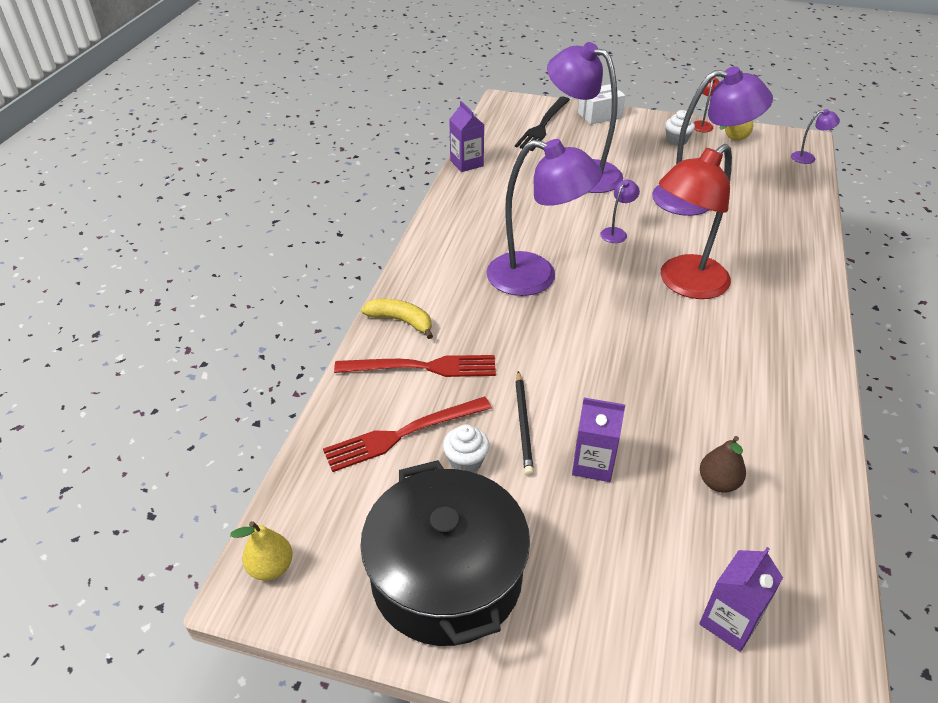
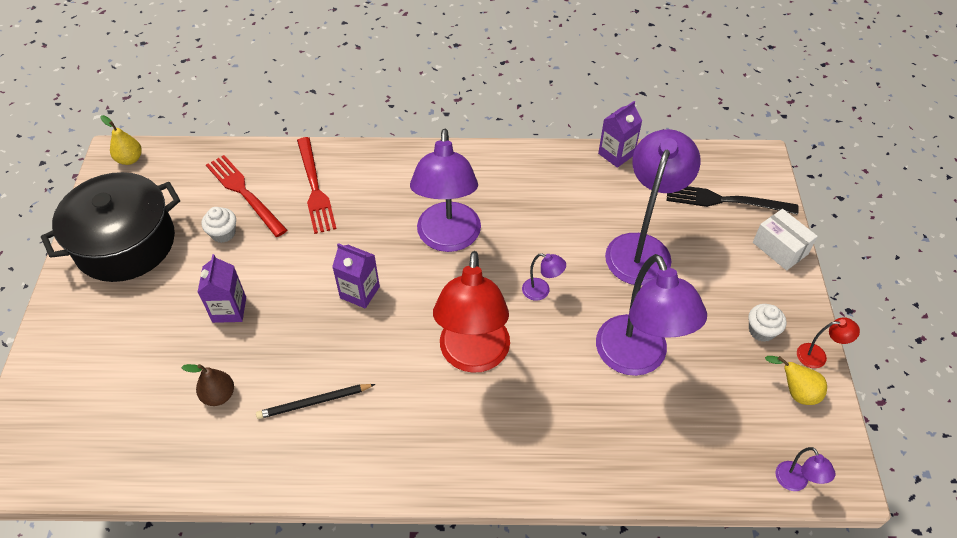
camera: 75 degrees right, 10 degrees up
(401, 321) = (365, 163): yellow banana -> none
(523, 424) = (264, 260): black pencil -> black pencil (314, 402)
(684, 284) = (473, 356): red lamp -> red lamp turned 120 degrees counterclockwise
(729, 622) = (93, 407): purple carton -> purple carton (360, 292)

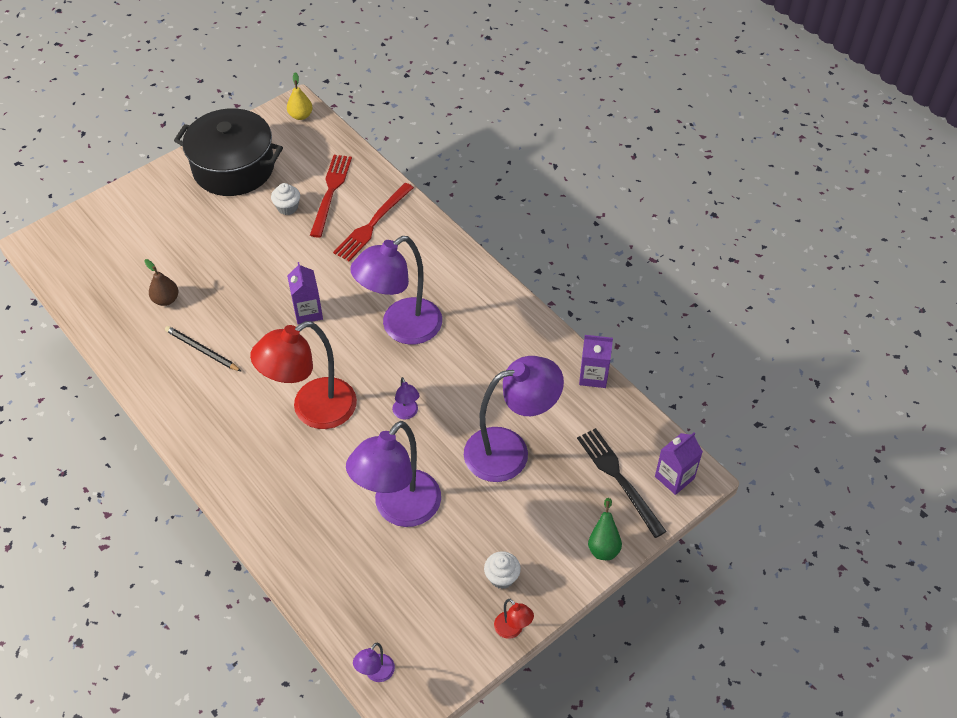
camera: 50 degrees right, 0 degrees up
(229, 309) = (232, 256): purple carton -> purple carton (674, 477)
(780, 248) = (603, 545): white box -> green pear
(795, 392) = (461, 632): yellow pear -> none

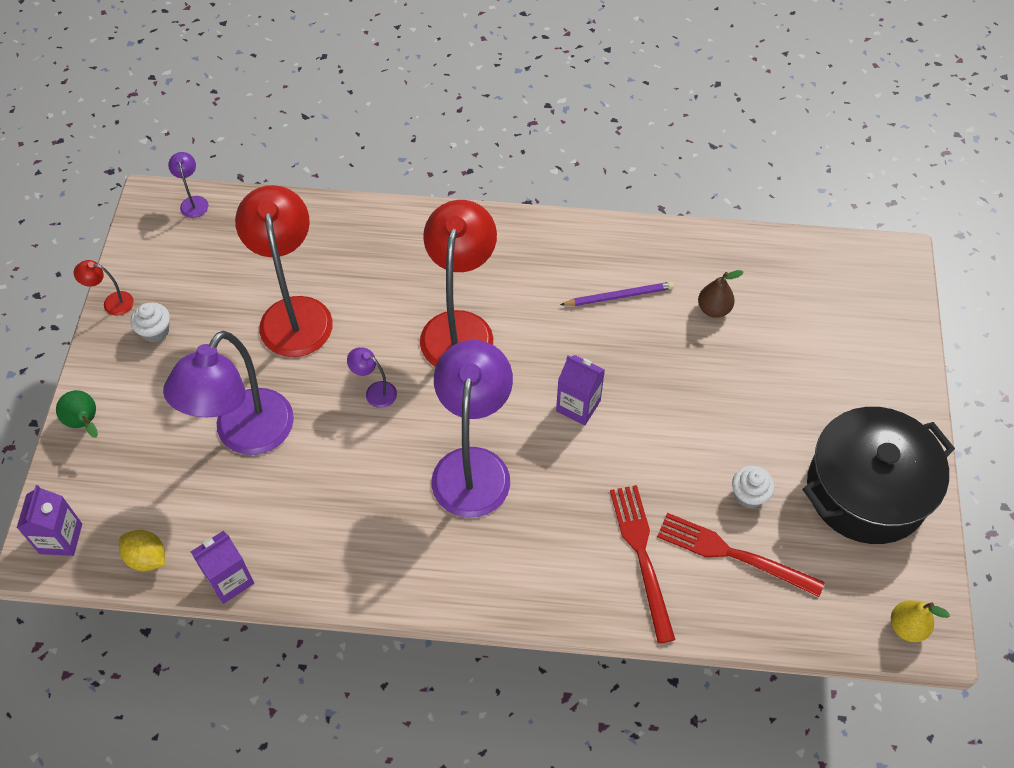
camera: 135 degrees right, 5 degrees up
(202, 350) = (619, 296): black pencil -> purple pencil
(331, 192) = (733, 554): red fork -> red fork turned 150 degrees clockwise
(399, 509) = (294, 313): purple lamp -> red lamp
(619, 479) = (116, 493): black fork -> none
(630, 424) = (147, 558): none -> yellow lemon

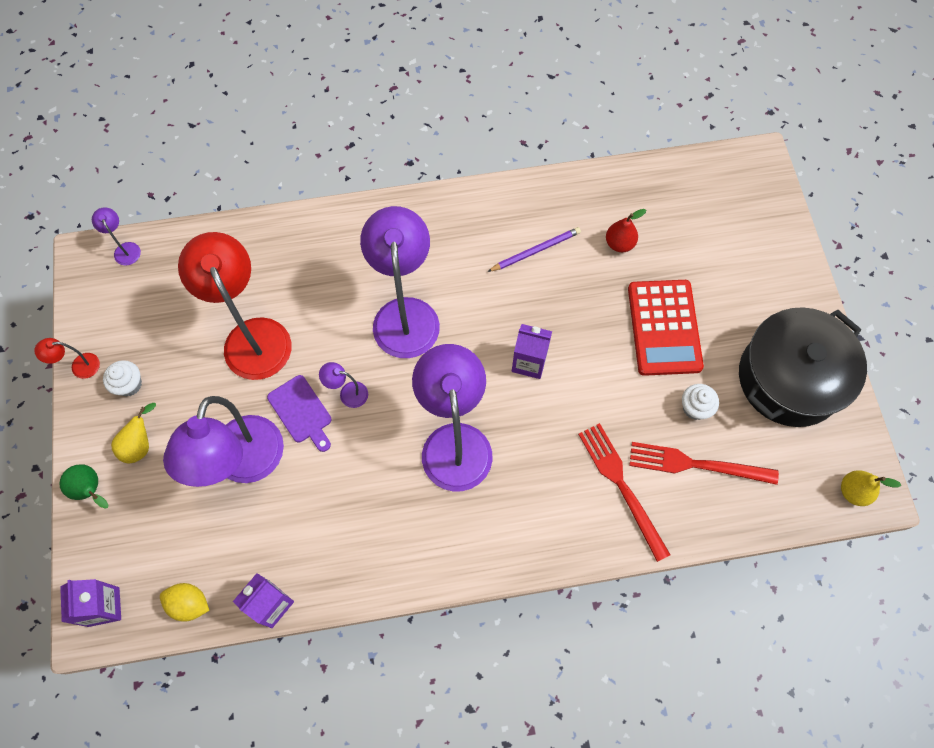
camera: 15 degrees left, 10 degrees up
(148, 391) = (140, 444): none -> yellow pear
(321, 398) = (301, 412): none -> purple cutting board
(459, 327) = (405, 314): red lamp -> purple lamp
(714, 309) = (619, 243): brown pear -> red pear
(738, 405) = (664, 327): none -> red calculator

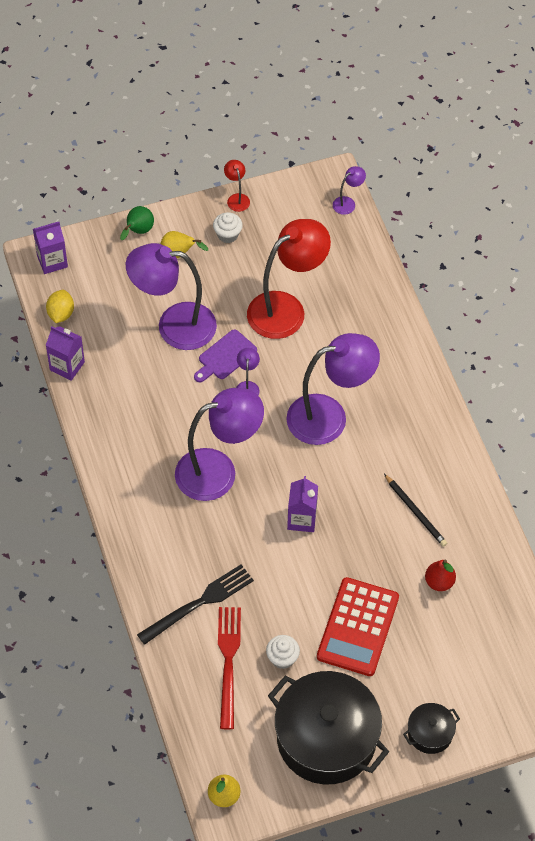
camera: 80 degrees right, 10 degrees down
(535, 250) = (415, 512): purple pencil -> black pencil
(622, 486) = (199, 603): red fork -> black fork
(664, 327) = (358, 627): red calculator -> red calculator turned 60 degrees counterclockwise
(785, 281) = (430, 733): none -> black pot

